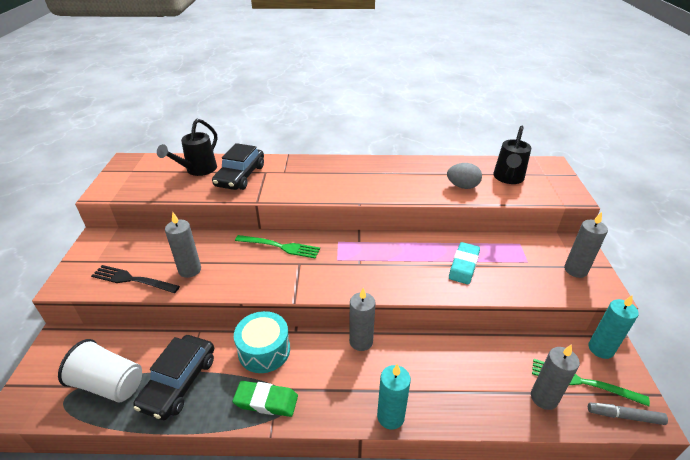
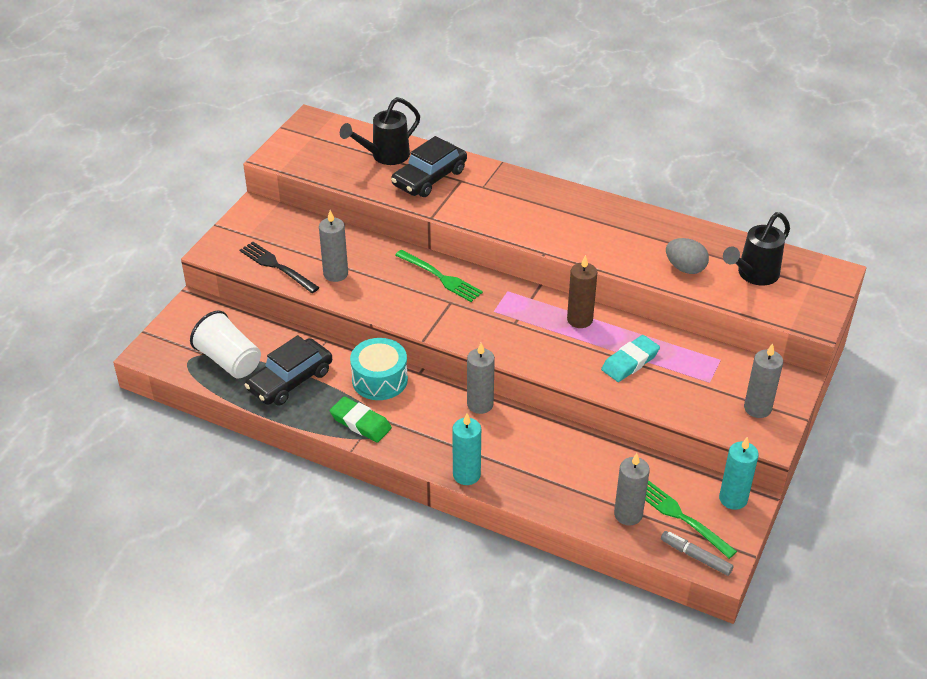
camera: 25 degrees right, 5 degrees up
(405, 246) = (579, 320): none -> brown candle

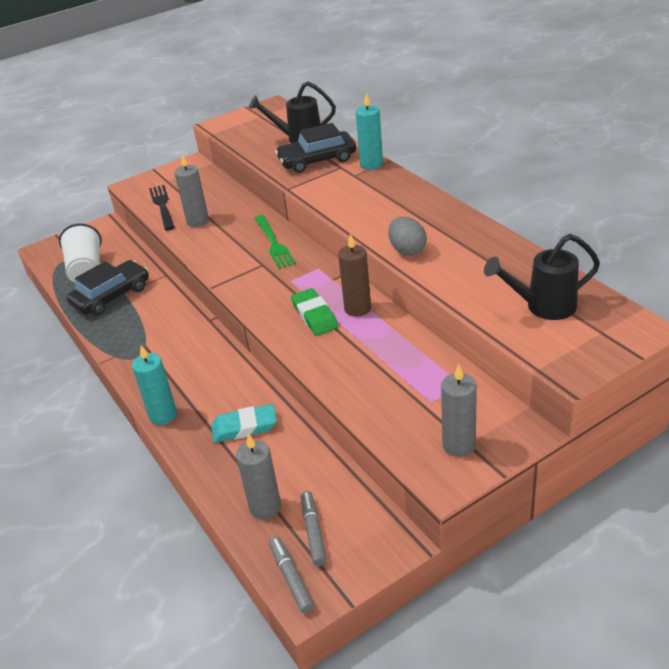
camera: 35 degrees right, 5 degrees down
(290, 380) = (111, 296): black car -> black car turned 150 degrees clockwise
(360, 423) = (127, 344): green eraser -> green eraser (314, 315)
(379, 380) = (174, 316): turquoise drum -> none
(480, 404) = (231, 360): grey candle -> none
(630, 362) = (369, 359): turquoise eraser -> turquoise eraser (244, 427)
(681, 517) = (313, 531): green fork -> grey marker
(685, 268) = (475, 282): grey egg -> grey egg (407, 250)
(733, 499) = (382, 534): turquoise candle -> turquoise candle (371, 164)

